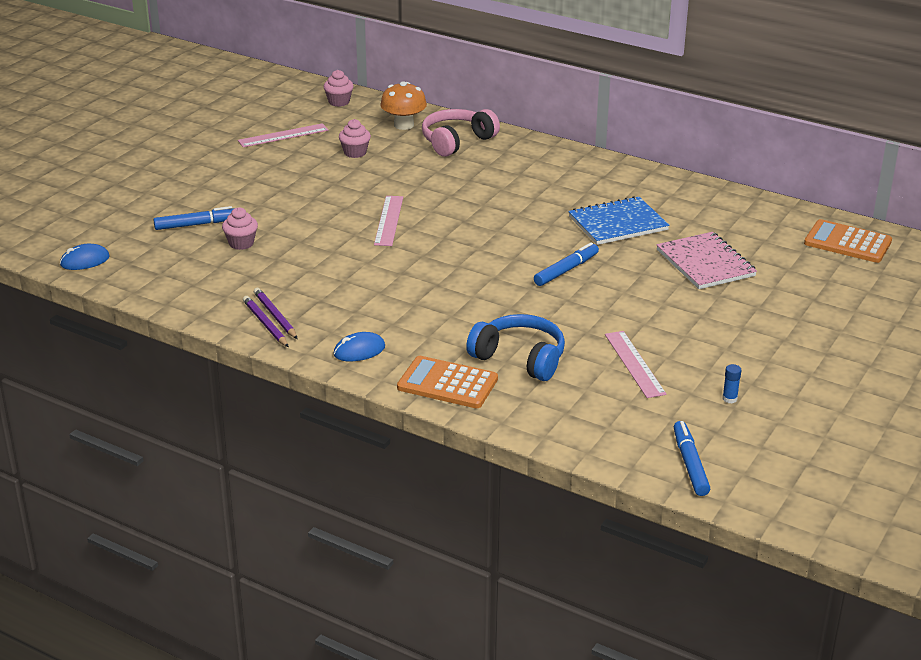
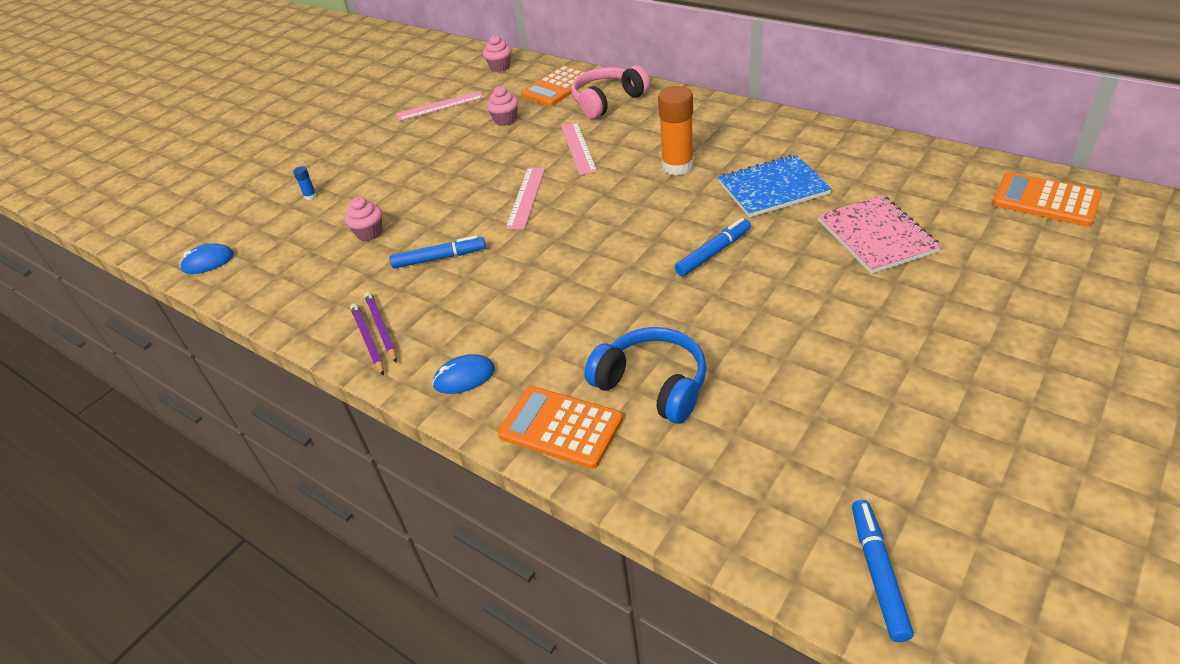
camera: 10 degrees right, 10 degrees up
(196, 224) = (331, 212): blue marker -> blue marker (439, 258)
(403, 125) = (557, 87): orange mushroom -> orange calculator
(530, 202) = (677, 166): none -> orange glue stick
(634, 364) = (795, 391): pink ruler -> pink ruler (578, 148)
(729, 399) = (924, 448): blue glue stick -> blue glue stick (310, 196)

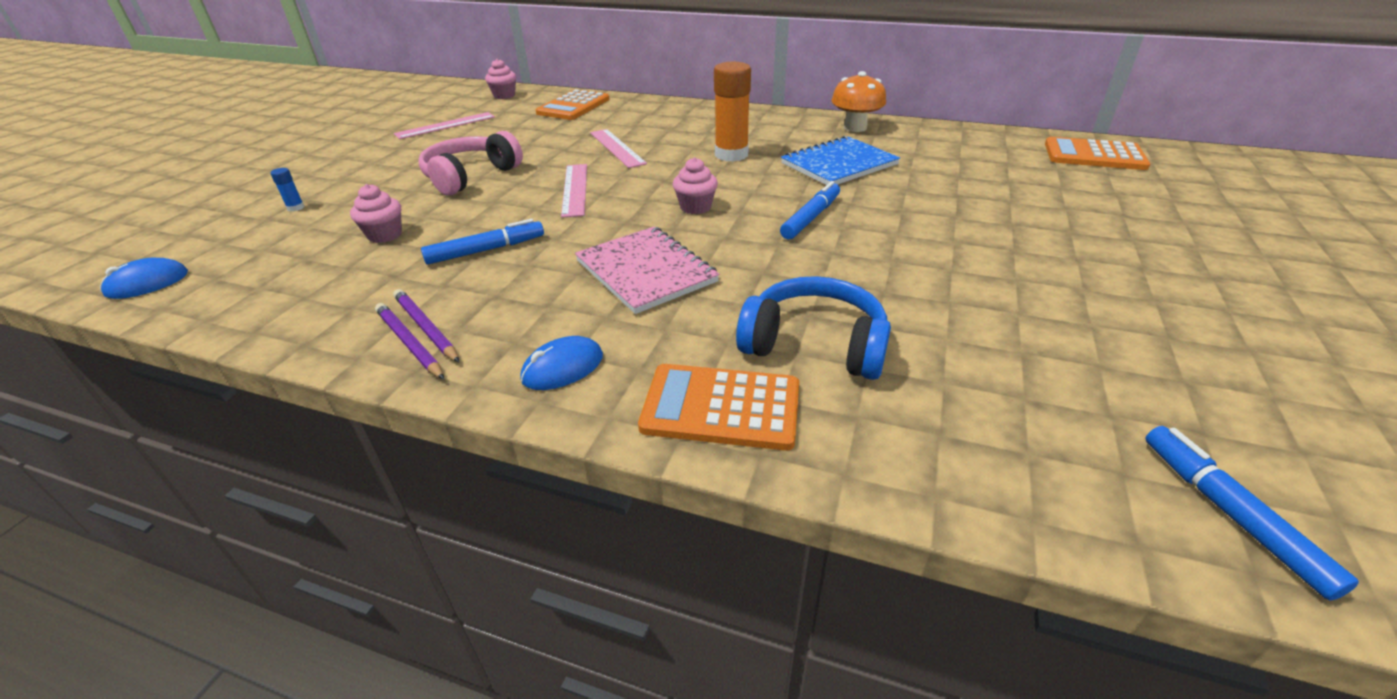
camera: 20 degrees left, 5 degrees down
(505, 120) = (525, 132): pink cupcake -> pink cupcake (695, 207)
(607, 101) = (632, 113): pink headphones -> pink headphones (470, 176)
(815, 138) = (855, 127): none -> orange mushroom
(876, 236) = (966, 191): pink notebook -> pink notebook (646, 271)

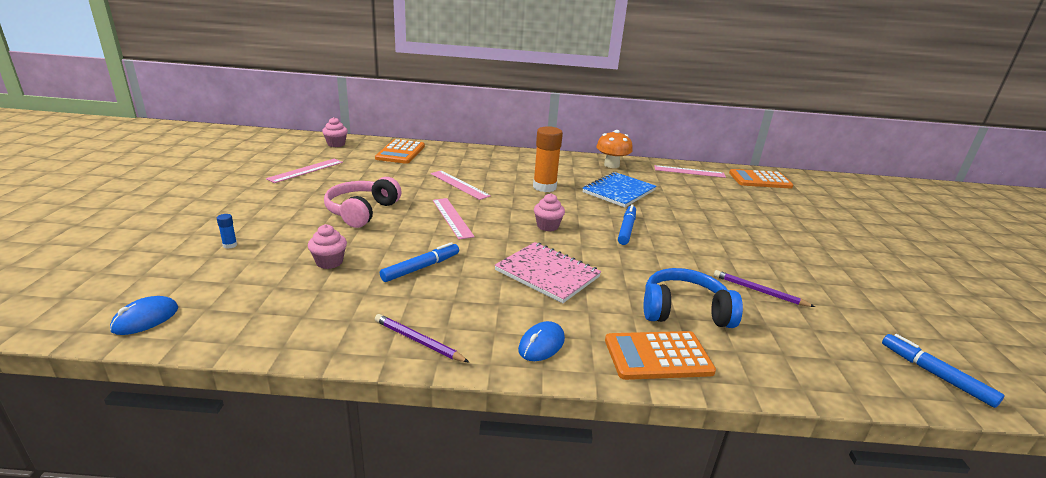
camera: 20 degrees left, 10 degrees down
(426, 328) = (422, 328): purple pencil -> purple pencil (759, 291)
(976, 139) = (689, 171): none -> pink ruler

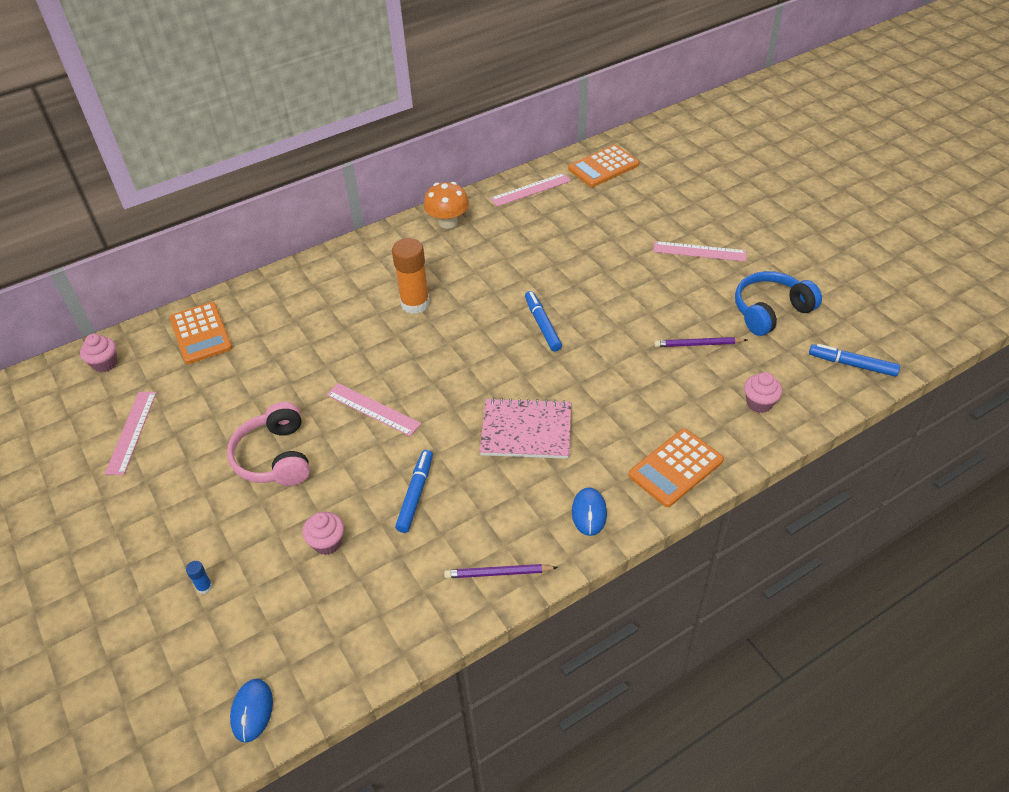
camera: 30 degrees left, 20 degrees up
(459, 184) = (327, 352): pink ruler -> pink ruler (699, 251)
(547, 226) = (471, 365): pink cupcake -> pink cupcake (759, 403)
(619, 191) = (491, 267): blue notebook -> none
(684, 311) = (661, 405): blue headphones -> blue headphones (770, 311)

